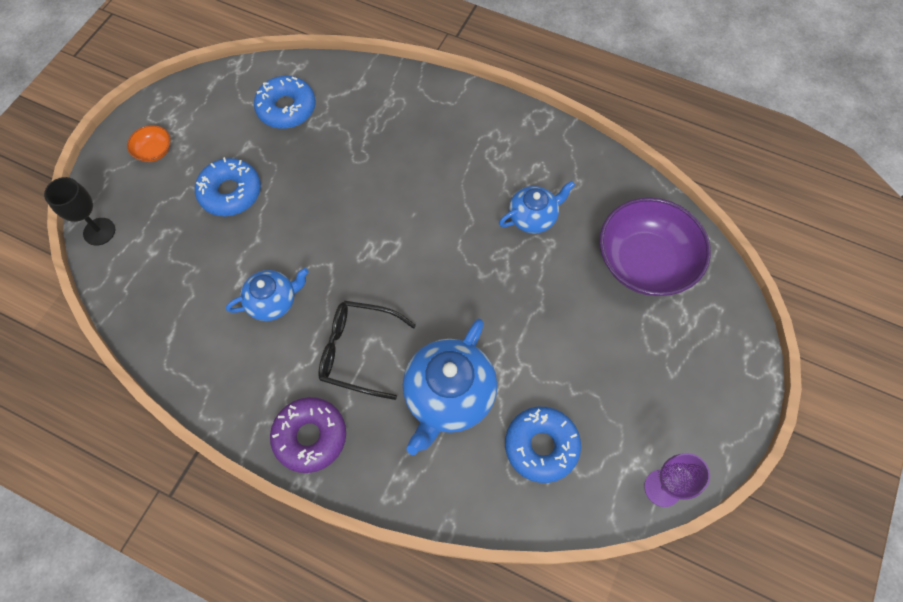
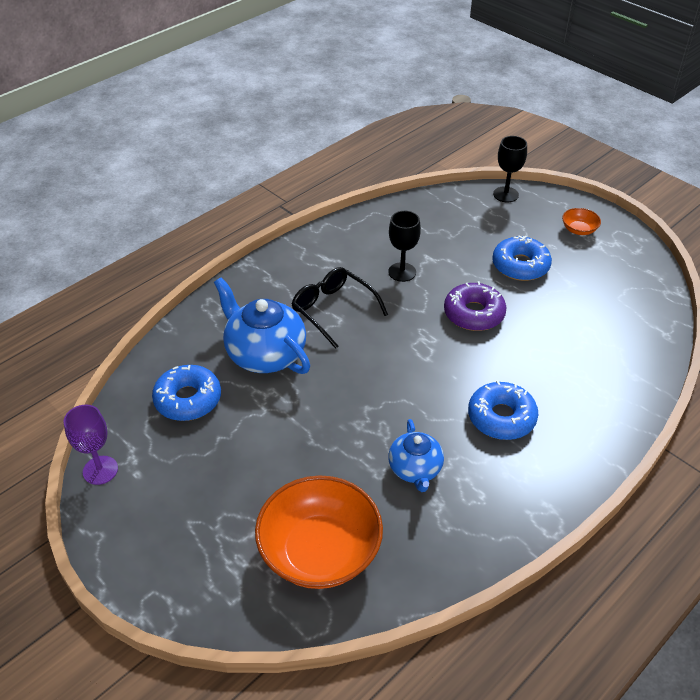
camera: 110 degrees right, 20 degrees down
(273, 301) = (402, 272): blue teapot -> black goblet
(286, 108) = (610, 316): blue donut -> blue donut (501, 417)
(310, 437) = (279, 271): purple donut -> purple donut (474, 314)
(358, 351) = (333, 310): black glasses -> black glasses turned 75 degrees counterclockwise
(645, 262) = (320, 551): purple bowl -> orange bowl

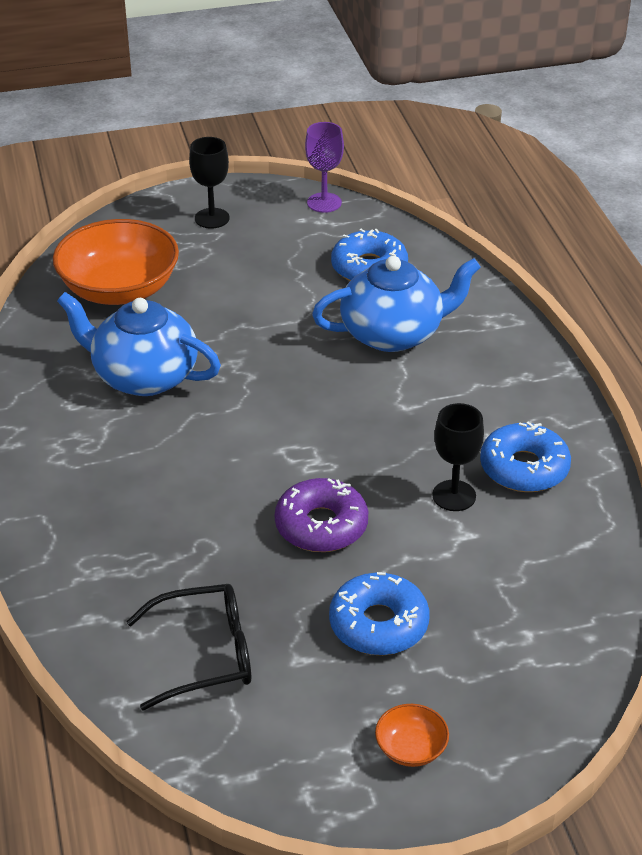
camera: 120 degrees right, 5 degrees down
(333, 310) = (426, 408): black glasses -> black glasses (205, 655)
(415, 469) = (143, 376): blue teapot -> blue teapot, size x1.66
(501, 417) = (144, 467): blue donut -> blue donut (524, 468)
(505, 194) = (567, 706): black goblet -> black goblet (212, 218)

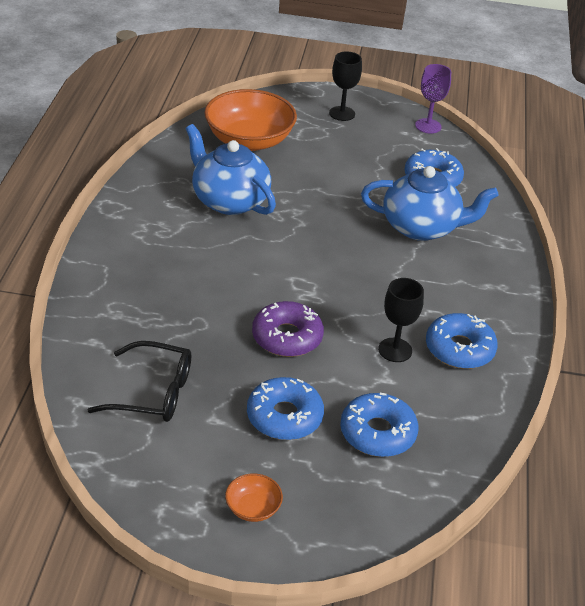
camera: 20 degrees right, 0 degrees up
(495, 603) = (377, 433): none -> blue donut

